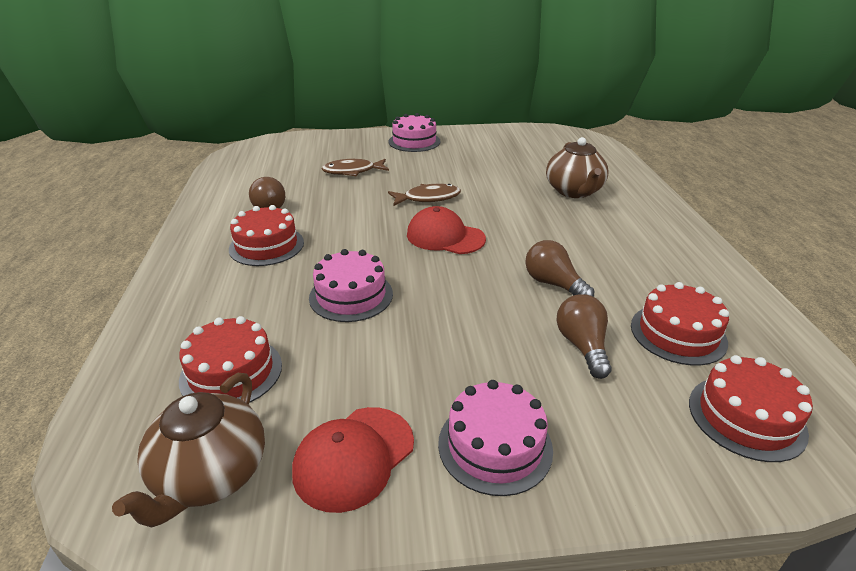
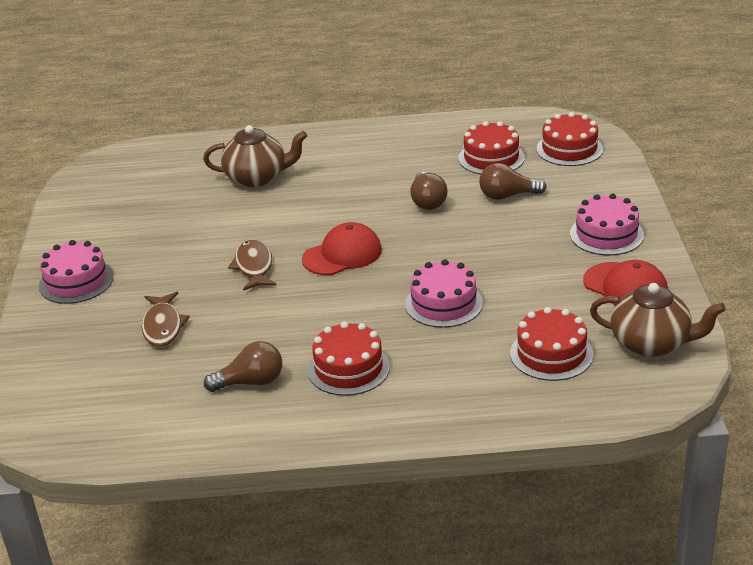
camera: 85 degrees left, 0 degrees up
(445, 237) = (342, 254): red cap -> red cap turned 150 degrees counterclockwise
(553, 284) = (427, 201): brown light bulb -> brown light bulb turned 60 degrees counterclockwise

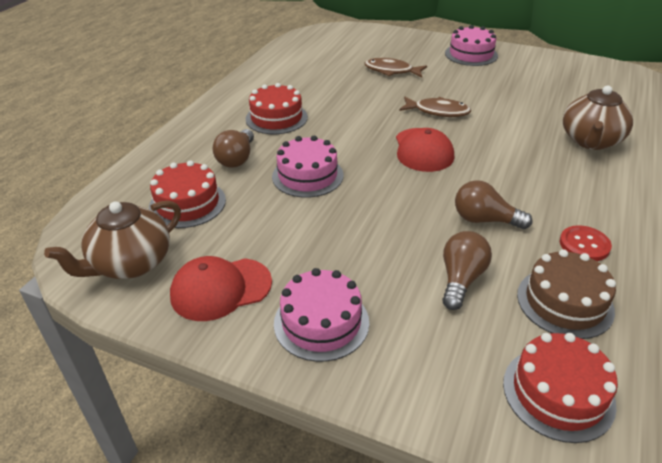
camera: 115 degrees right, 5 degrees up
(251, 382) = (302, 86): brown light bulb -> brown light bulb (237, 159)
(421, 160) = (584, 245): none -> red button
(491, 158) = (564, 302): red cake -> brown cake

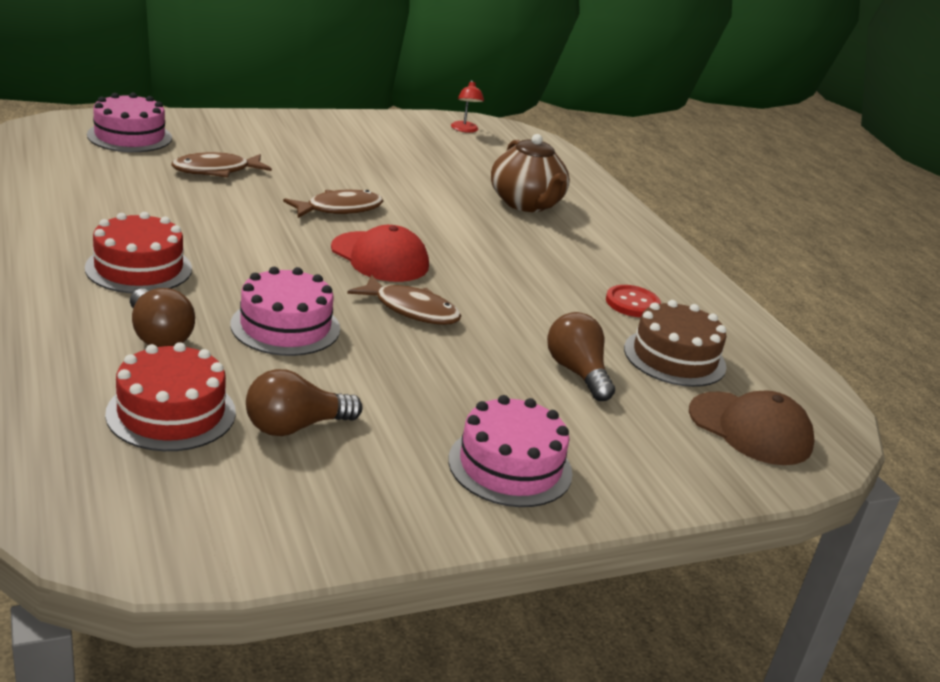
camera: 50 degrees left, 10 degrees down
(131, 263) = (203, 511): brown teapot -> none
(220, 289) = (361, 485): red cap -> none
(398, 191) = (411, 310): none -> brown fish
(471, 54) = (289, 131): pink cake -> pink cake (129, 136)
(484, 220) = (529, 310): brown light bulb -> brown light bulb (295, 426)
(558, 393) = (750, 429): red cake -> brown cap
(610, 75) = (465, 130): none -> red lamp

